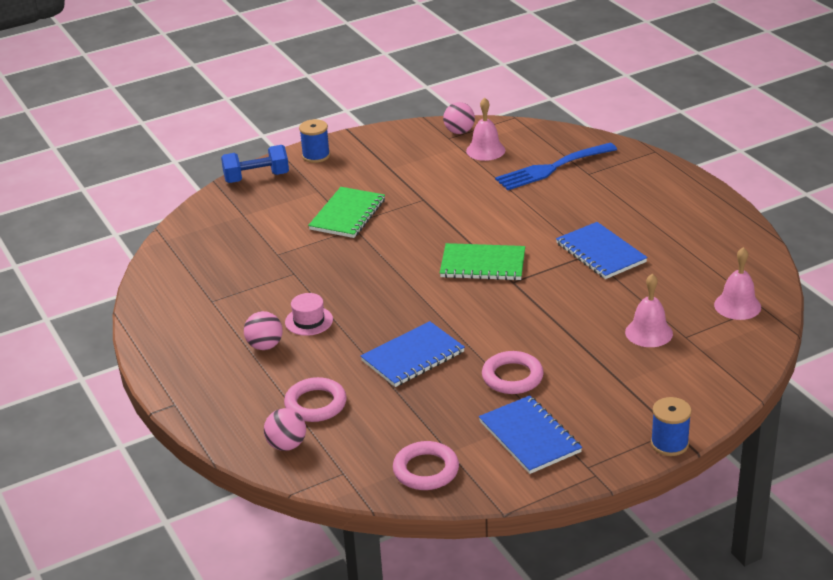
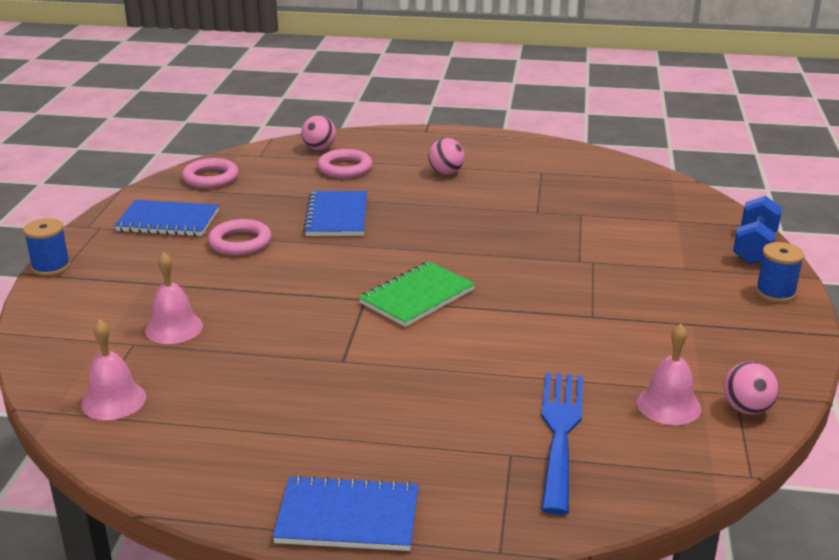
camera: 125 degrees right, 5 degrees down
(309, 321) = (453, 196): pink hat -> none
(347, 214) = (613, 266): green notebook -> none
(601, 253) = (333, 370): blue notebook -> blue notebook (348, 517)

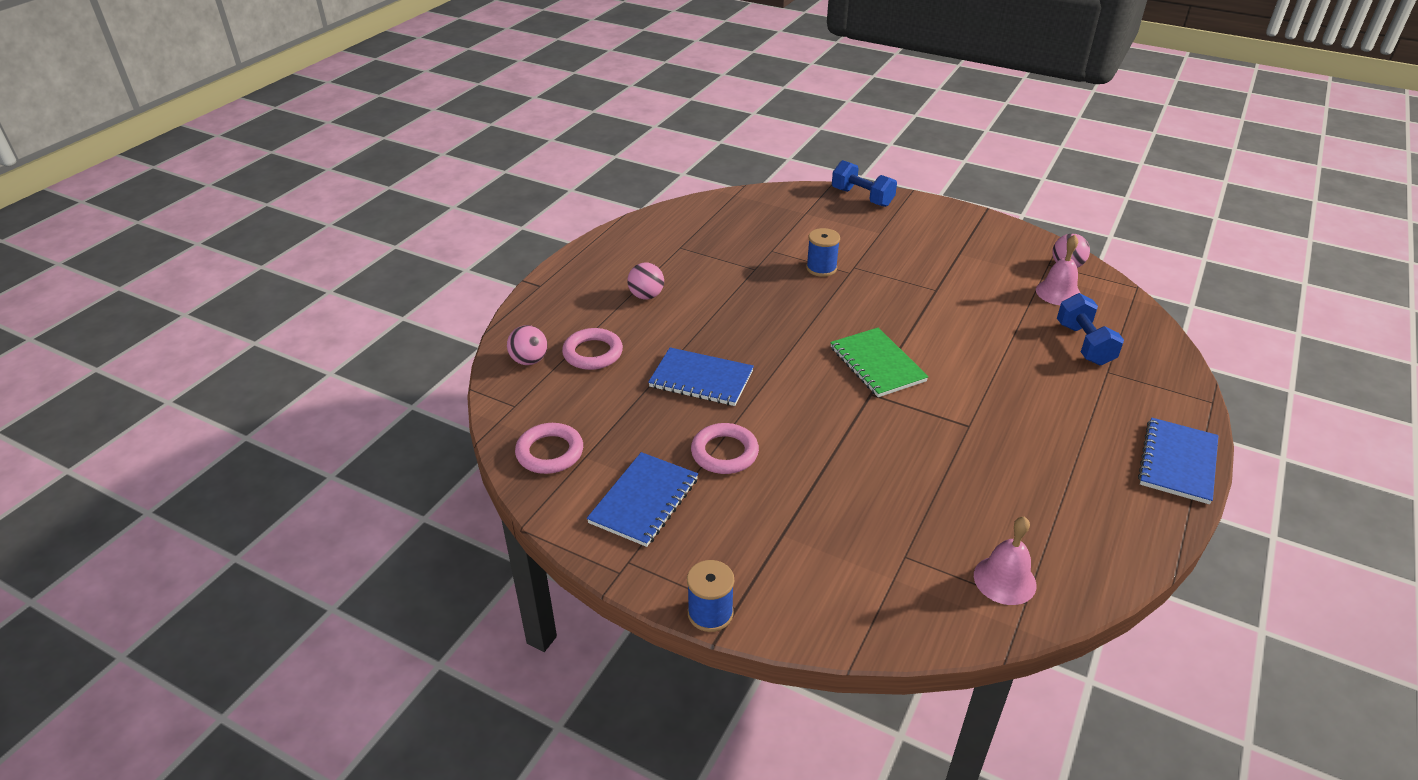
camera: 70 degrees left, 10 degrees up
(174, 328) = (883, 523): pink bell -> none
(560, 432) = (1084, 344): blue fork -> blue dumbbell
(775, 292) = (928, 210): blue spool -> blue spool (821, 268)

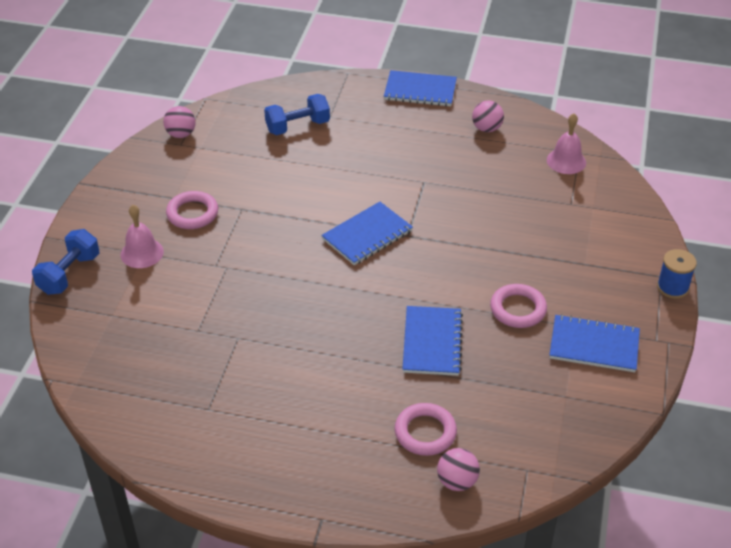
camera: 105 degrees left, 5 degrees up
(550, 452) = (573, 422): pink ring -> pink ring (192, 213)
(646, 296) = (313, 415): pink ball -> pink ball (486, 128)
(821, 268) = (224, 288): blue spool -> none
(877, 364) = (367, 235): green notebook -> blue notebook
(1058, 292) = (226, 139): pink bell -> pink bell (142, 253)

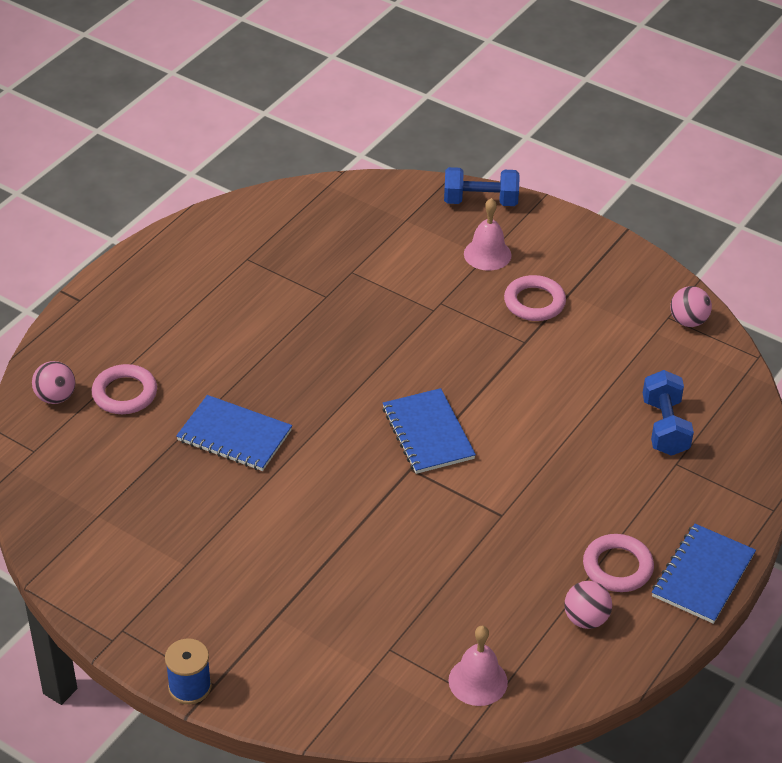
camera: 110 degrees right, 0 degrees up
(69, 274) = (480, 201): blue dumbbell -> blue dumbbell turned 45 degrees counterclockwise
(518, 309) = (240, 524): pink ring -> pink ring (617, 567)
(594, 345) = (148, 569): blue notebook -> none

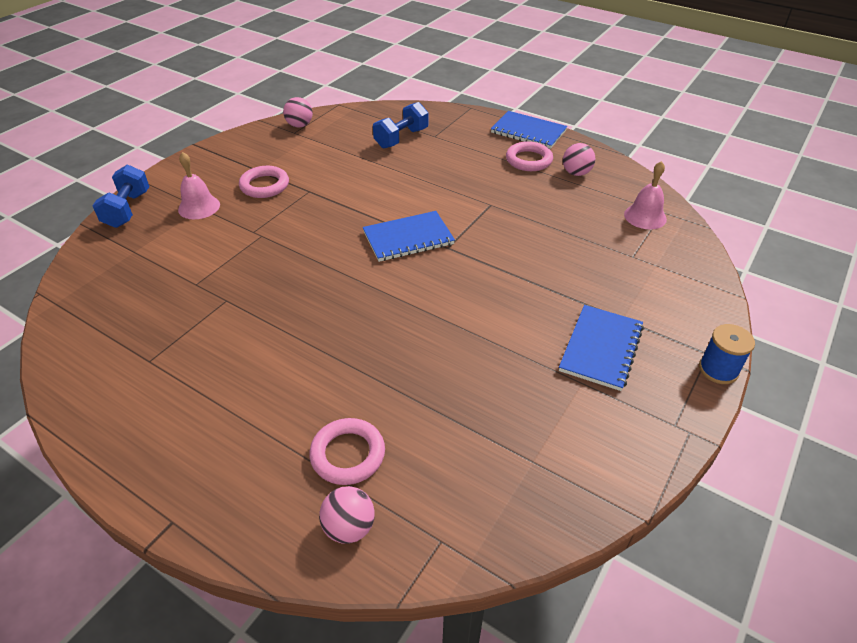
camera: 90 degrees left, 0 degrees up
(234, 435) = (412, 356): blue notebook -> blue notebook (601, 348)
(665, 427) = (401, 138): blue dumbbell -> blue dumbbell turned 45 degrees counterclockwise

